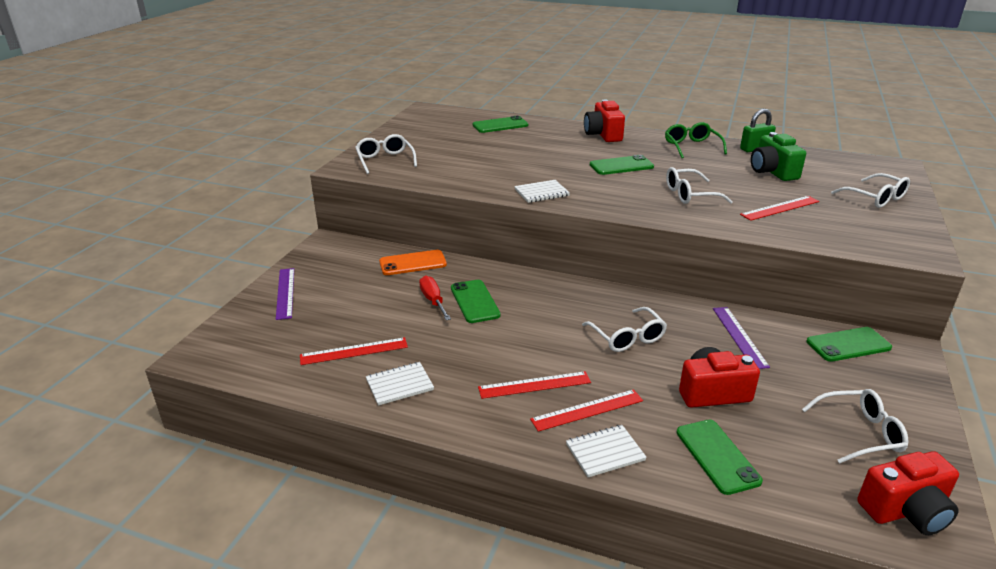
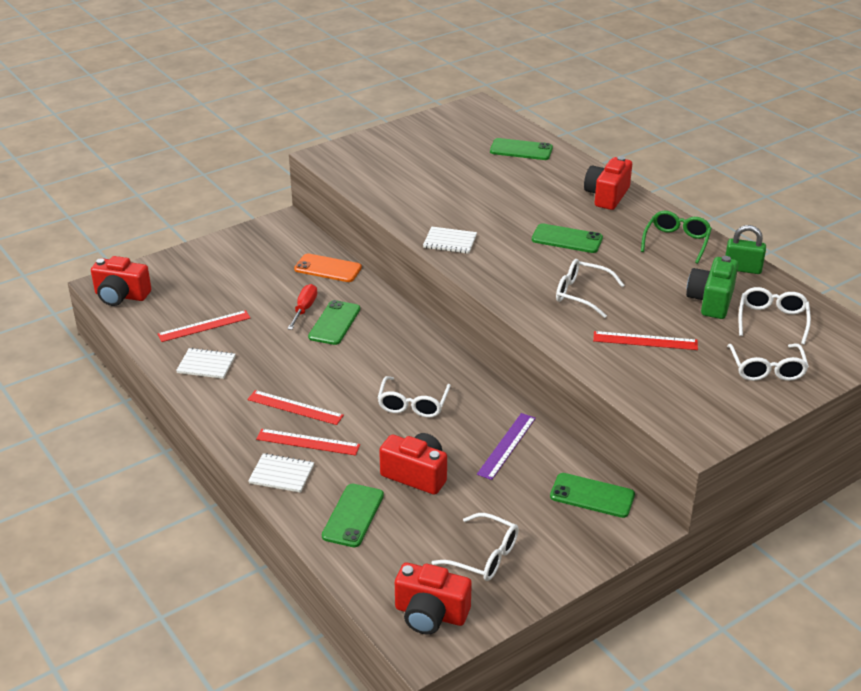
camera: 35 degrees right, 5 degrees up
(228, 358) = (121, 296): none -> red camera
(285, 293) = (207, 257): purple ruler -> none
(354, 351) = (204, 326): red ruler -> red ruler turned 45 degrees counterclockwise
(385, 160) = (364, 158): white glasses -> white glasses (772, 320)

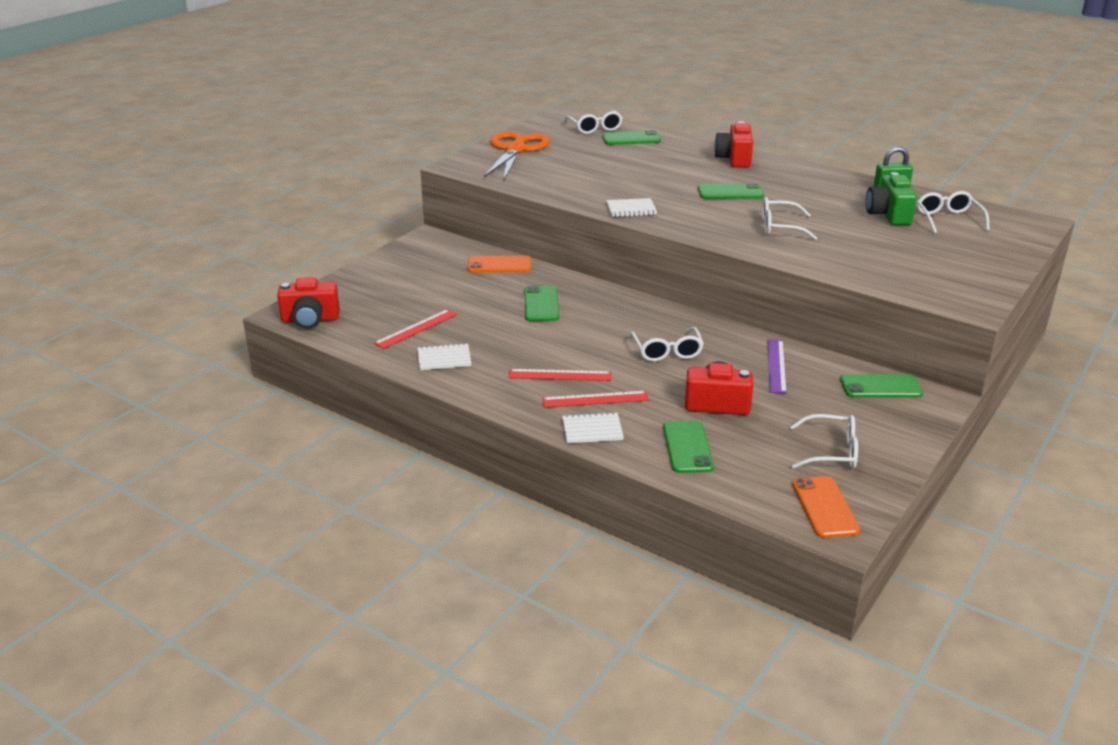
camera: 20 degrees left, 5 degrees down
(304, 309) = (503, 299): red screwdriver -> none
(395, 144) = (515, 150): none -> orange scissors
(430, 614) = (825, 507): red camera -> orange phone
(645, 341) = (863, 250): red ruler -> none
(676, 242) = (821, 181): green glasses -> none
(767, 369) = (977, 252): white glasses -> white glasses (595, 128)

